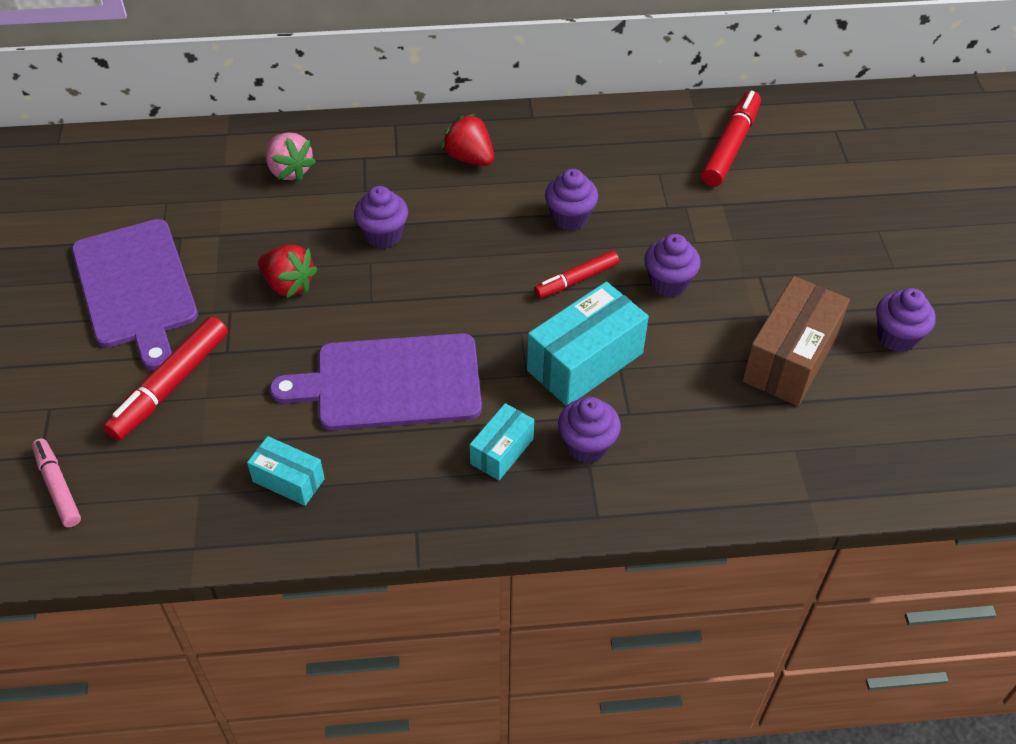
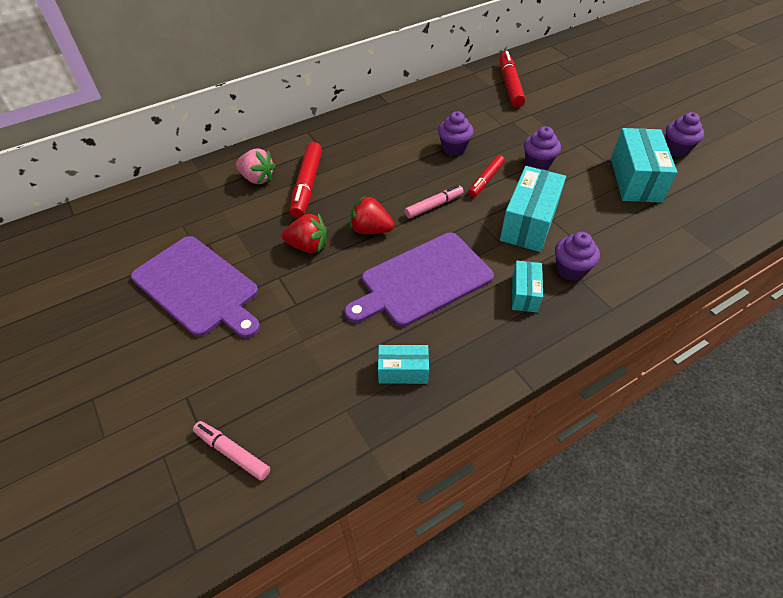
camera: 25 degrees left, 0 degrees up
(171, 385) = (271, 342): red marker -> red marker (307, 185)
(383, 235) = (348, 195): purple cupcake -> none
(469, 158) = (368, 135): red strawberry -> red strawberry (371, 230)
(479, 290) = (433, 206): none -> pink marker
(789, 358) = (635, 179): brown box -> turquoise box

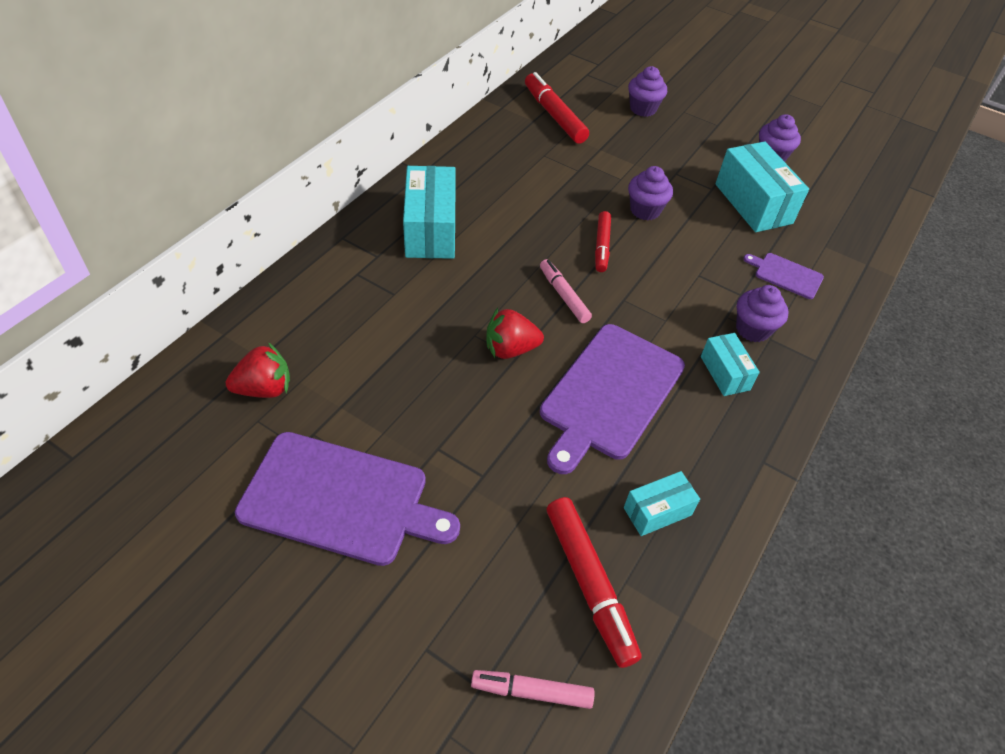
camera: 30 degrees left, 0 degrees up
(257, 178) = (318, 322): pink strawberry -> none
(307, 185) = (392, 313): red marker -> red marker (589, 583)
(308, 246) = (448, 395): red strawberry -> red strawberry (264, 389)
(433, 206) = (564, 296): pink marker -> pink marker turned 60 degrees counterclockwise
(454, 148) = (541, 214): purple cupcake -> purple cupcake (643, 109)
(529, 223) = (679, 286): turquoise box -> turquoise box (431, 229)
(628, 238) = (786, 275): none -> purple cutting board

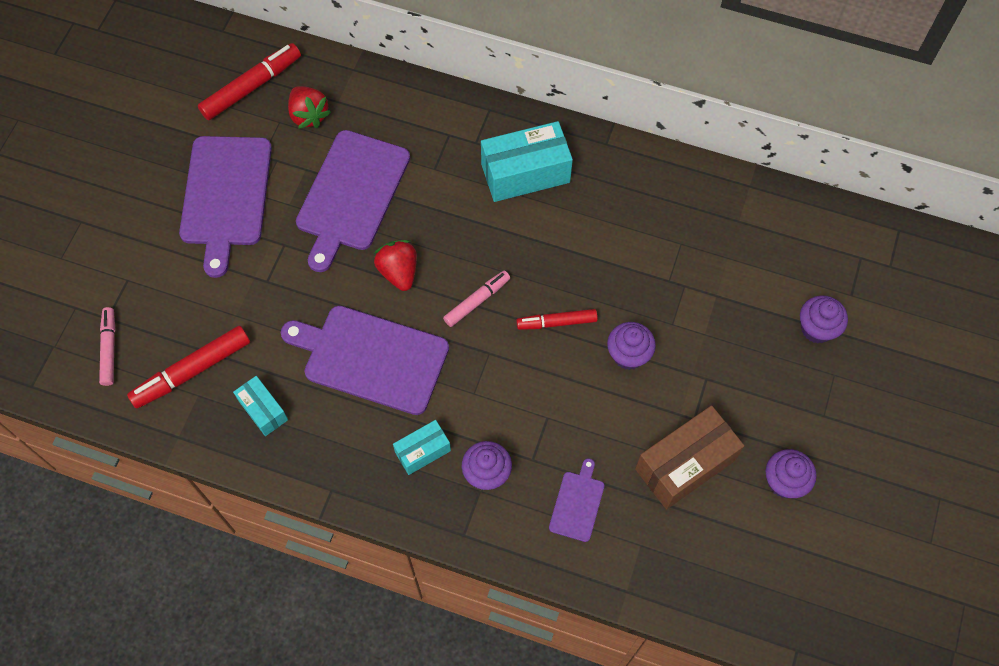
camera: 80 degrees right, 15 degrees up
(395, 370) = (351, 195): none -> purple cutting board
(554, 116) = (757, 239): red marker -> red marker (251, 87)
(753, 203) = (685, 464): turquoise box -> brown box

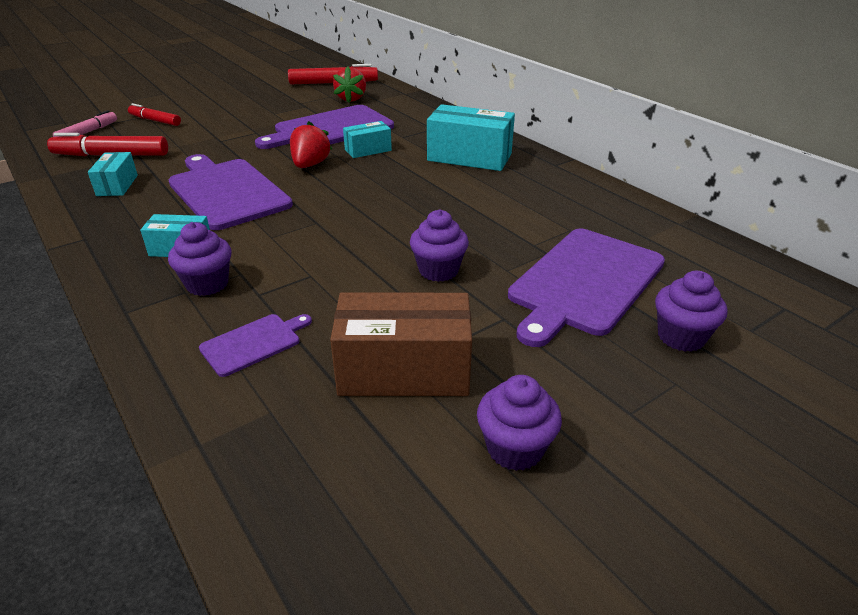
camera: 35 degrees right, 30 degrees down
(226, 196) = (254, 108): purple cutting board -> purple cutting board (584, 282)
(425, 214) = (368, 150): none -> turquoise box
(476, 301) = (346, 195): pink marker -> none
(557, 322) = (397, 228): red marker -> red marker (155, 121)

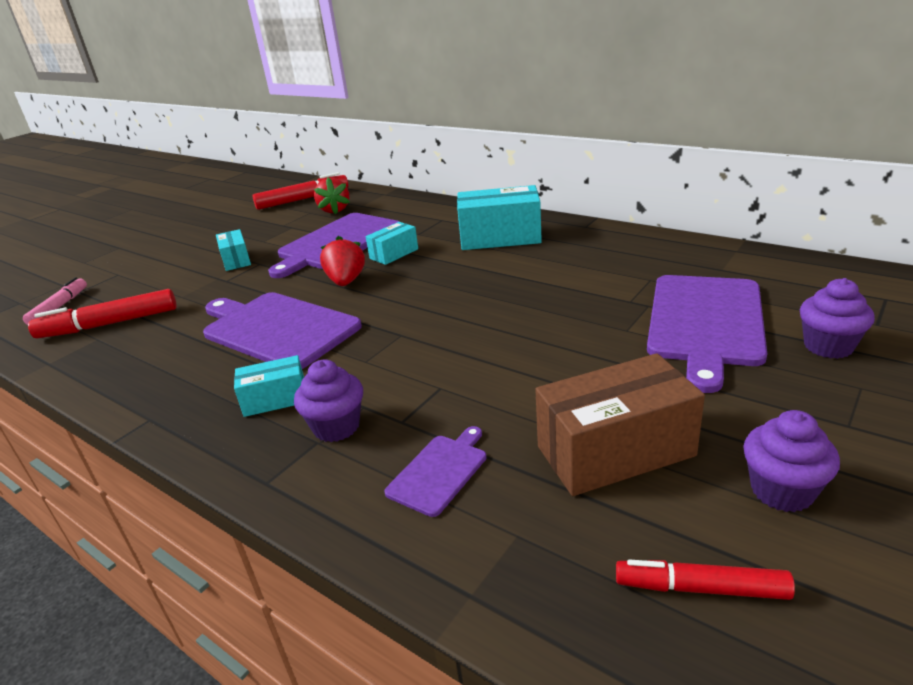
camera: 15 degrees left, 5 degrees down
(117, 185) = (143, 353): turquoise box -> turquoise box (236, 260)
(155, 121) = (132, 277): red marker -> red marker (701, 588)
(438, 270) = (563, 348): purple cupcake -> none

